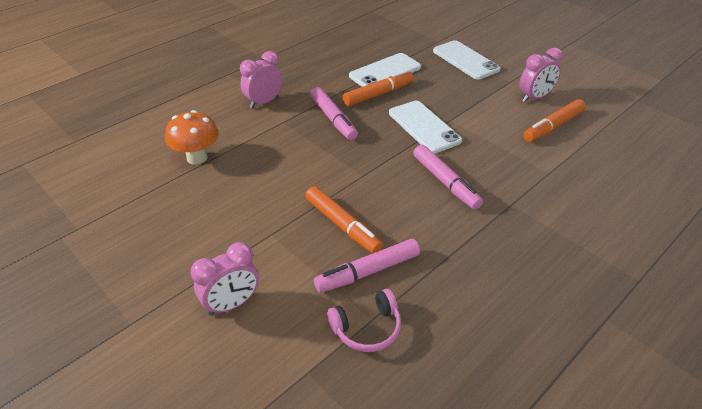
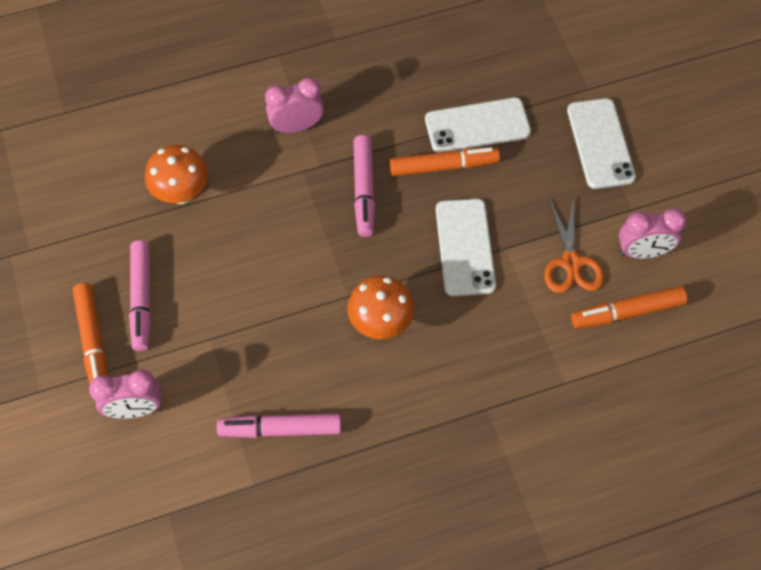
camera: 25 degrees right, 20 degrees up
(342, 225) = (287, 359): orange marker -> orange marker (93, 342)
(367, 328) = (244, 493): pink headphones -> none
(398, 182) = (380, 323): none -> orange mushroom
(445, 182) = (434, 345): pink marker -> pink marker (142, 299)
(497, 114) = (571, 262): none -> orange scissors

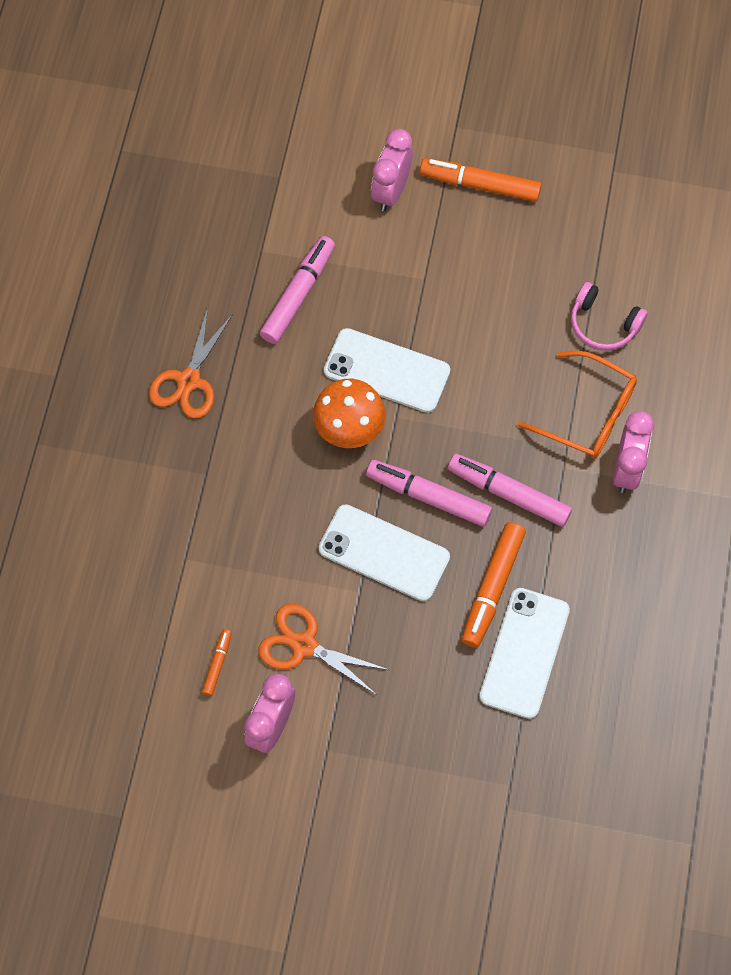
camera: 120 degrees right, 5 degrees up
(142, 299) = (501, 241): pink marker -> pink marker (428, 496)
(182, 193) = (603, 324): orange mushroom -> pink headphones
(266, 169) = (588, 414): none -> orange glasses
(414, 471) = (189, 381): none -> orange scissors
(600, 143) = (426, 771): white phone -> white phone (386, 371)
(627, 312) = (217, 664): orange marker -> orange marker, size x0.51

